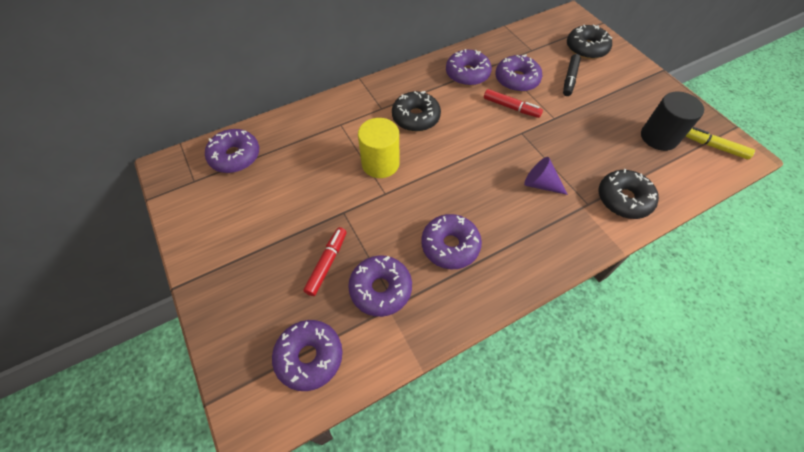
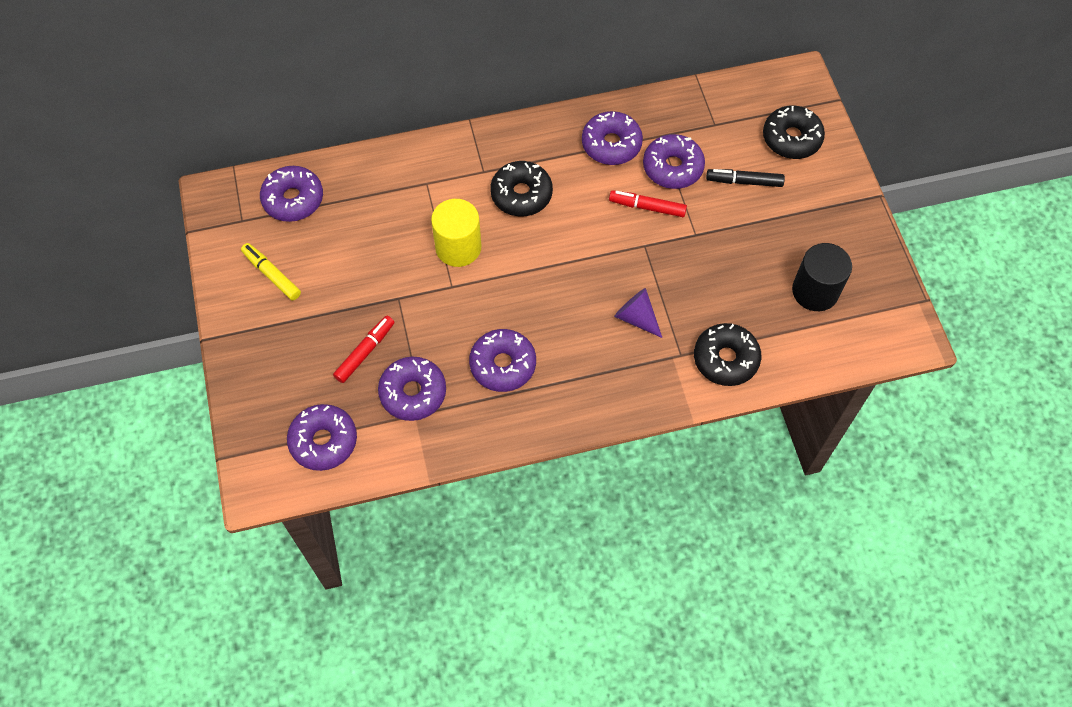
camera: 15 degrees right, 5 degrees up
(511, 107) = (647, 207): red marker -> red marker turned 150 degrees clockwise
(569, 79) = (744, 181): black marker -> black marker turned 60 degrees clockwise
(713, 146) = (878, 320): yellow marker -> yellow marker (272, 275)

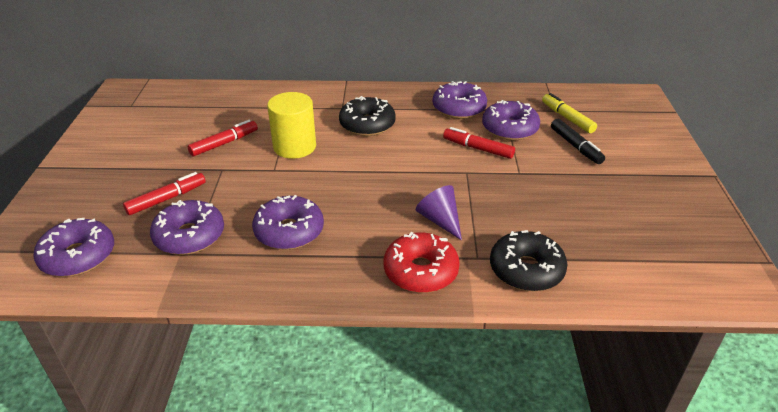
camera: 15 degrees right, 25 degrees down
(272, 275) = (127, 138): yellow marker -> yellow marker (567, 118)
(293, 199) = (179, 100): purple donut -> none
(381, 259) = (224, 143): none -> red marker
(636, 383) = (420, 271): none -> red donut
(744, 181) = (575, 146): black marker -> black marker turned 135 degrees counterclockwise
(791, 138) = (626, 127): black donut -> none
(815, 291) = (638, 233): black cylinder -> none

